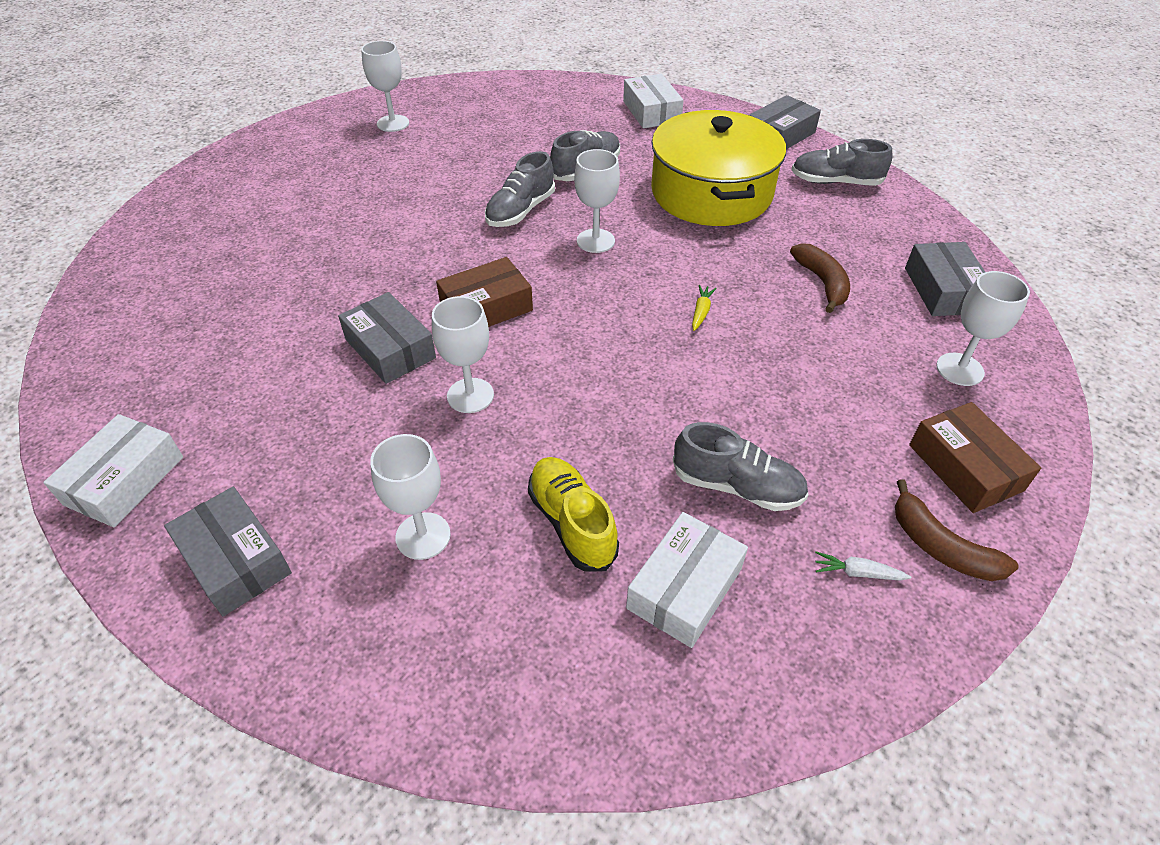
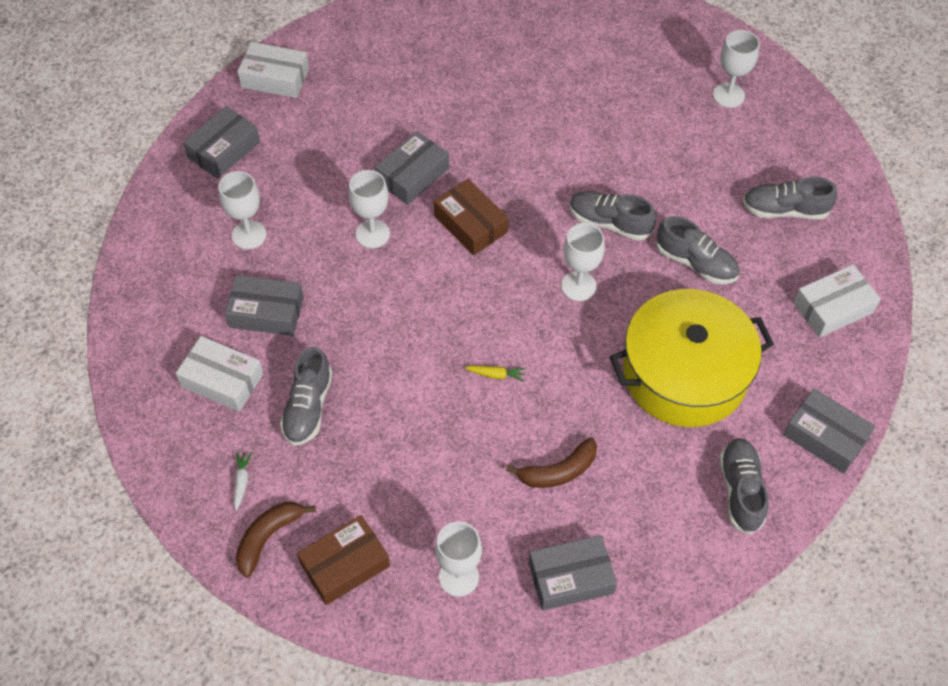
camera: 80 degrees right, 10 degrees up
(541, 117) = (785, 210): none -> grey shoe
(572, 523) = (266, 312): yellow shoe -> grey box

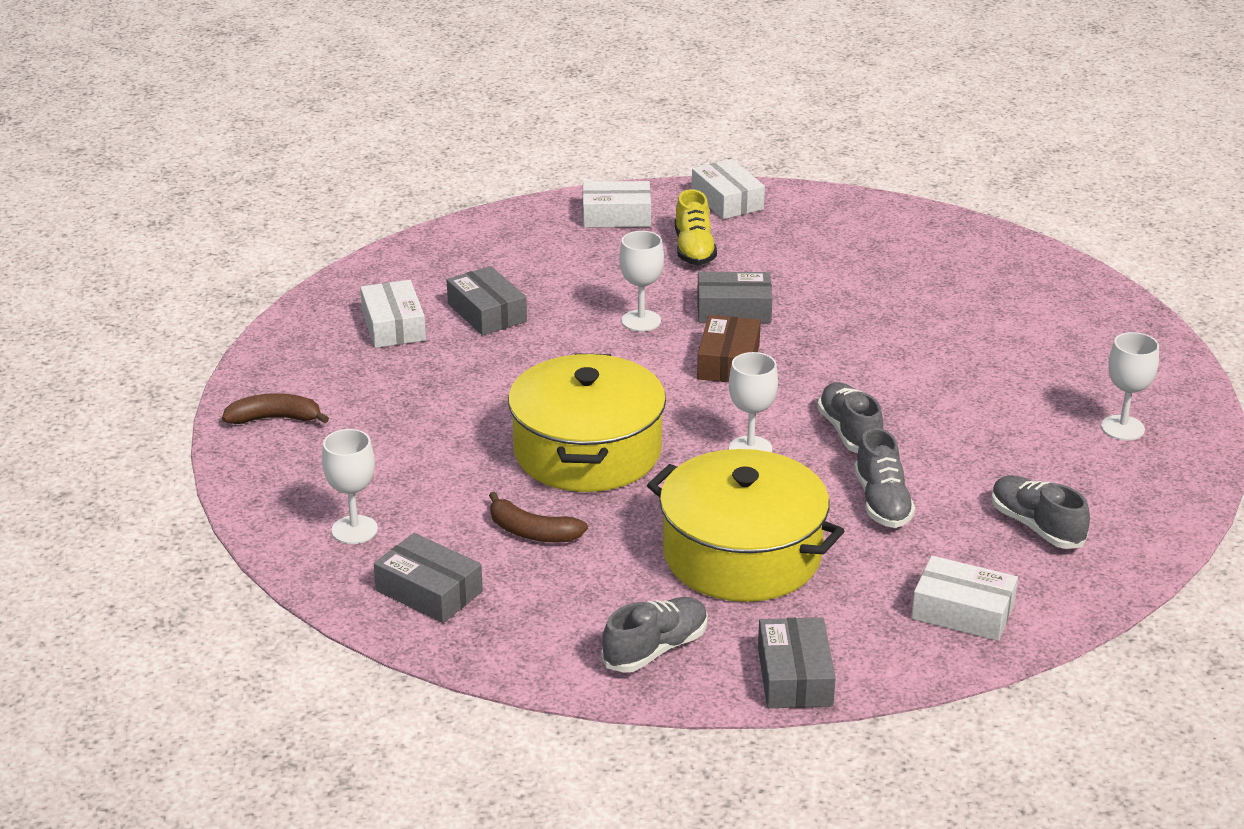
camera: 50 degrees right, 25 degrees down
(223, 150) = (616, 216): grey box -> white box
(242, 481) = (311, 381): white carrot -> none
(249, 235) = (550, 268): white goblet -> none
(308, 407) = (422, 376): grey shoe -> none
(316, 141) = (694, 249): none -> yellow shoe
(345, 565) = (295, 467): brown box -> none
(496, 375) = (587, 451): yellow carrot -> yellow pot

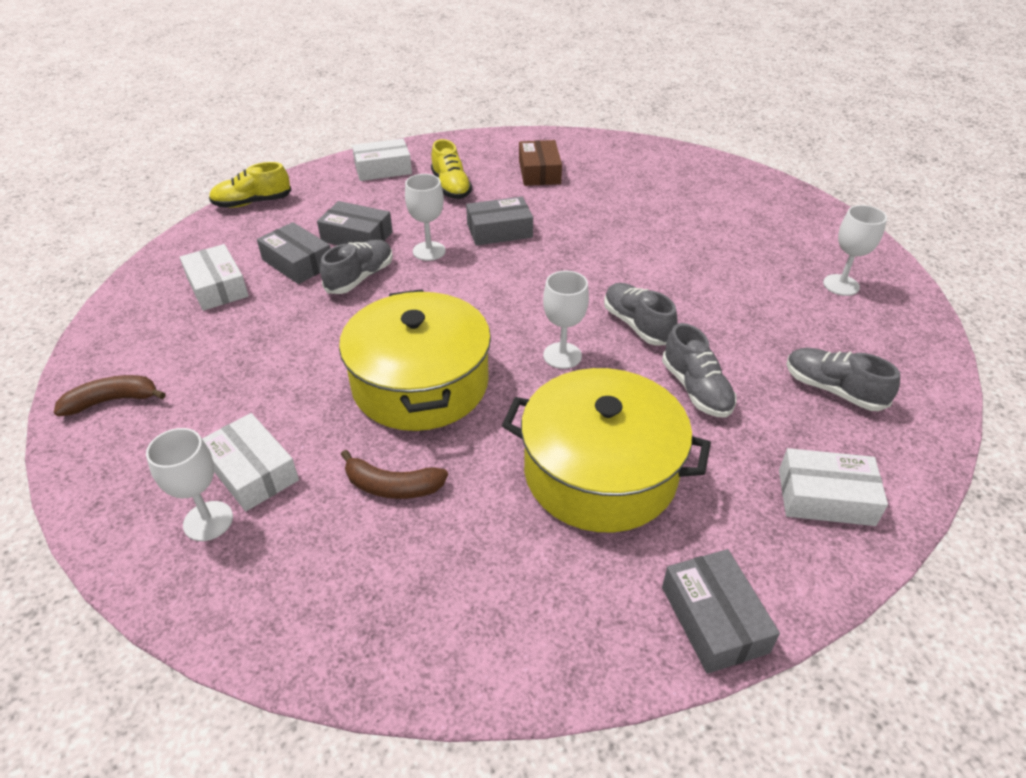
camera: 15 degrees left, 10 degrees up
(429, 591) = (301, 587): grey box -> grey box (357, 237)
(449, 237) = (252, 203): none -> yellow shoe
(655, 649) = (561, 615): grey shoe -> grey shoe (360, 278)
(727, 200) = (462, 147): white box -> white box (252, 471)
(728, 362) = (512, 276): brown box -> brown box (539, 172)

